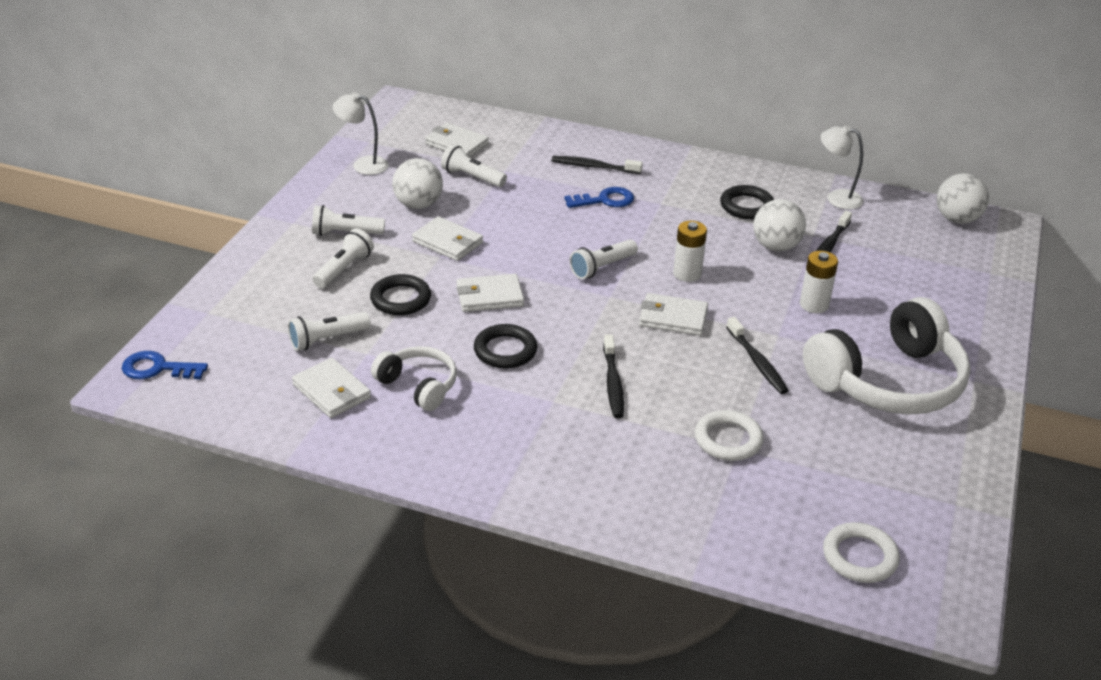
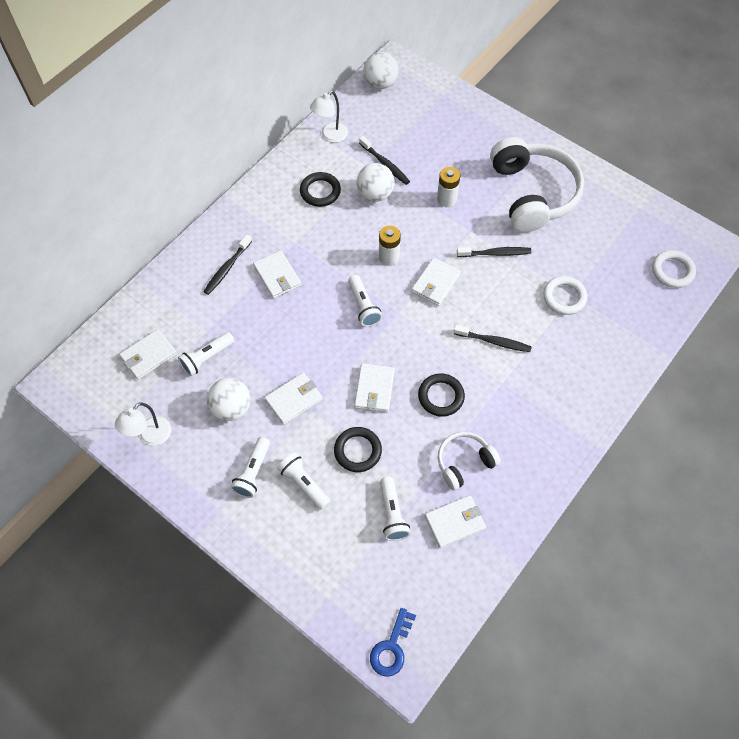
camera: 70 degrees left, 25 degrees up
(605, 200) = (277, 276): blue key -> white wallet

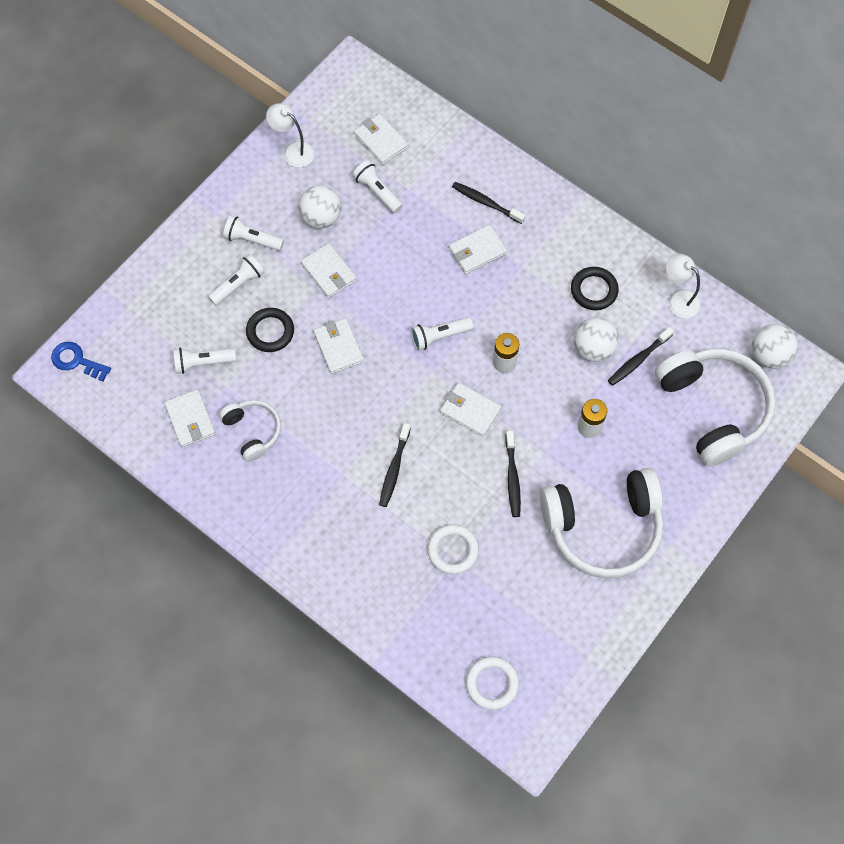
camera: 90 degrees right, 5 degrees up
(374, 389) = (338, 347): white wallet -> white wallet turned 60 degrees clockwise
(427, 120) = (713, 408): none -> white headphones
(441, 396) = (328, 411): black ring -> none

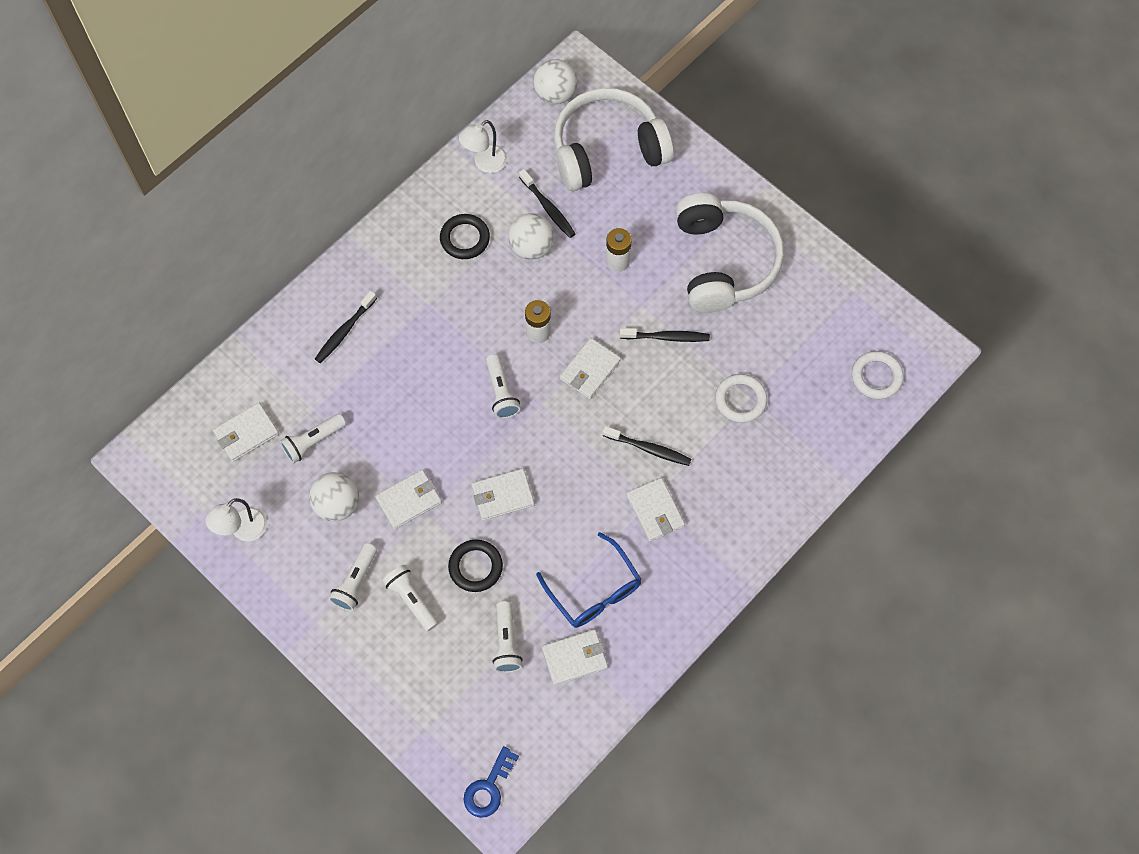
camera: 85 degrees left, 0 degrees up
(253, 431) = (594, 591): white headphones -> blue glasses
(477, 251) = (403, 345): white wallet -> white wallet (655, 511)

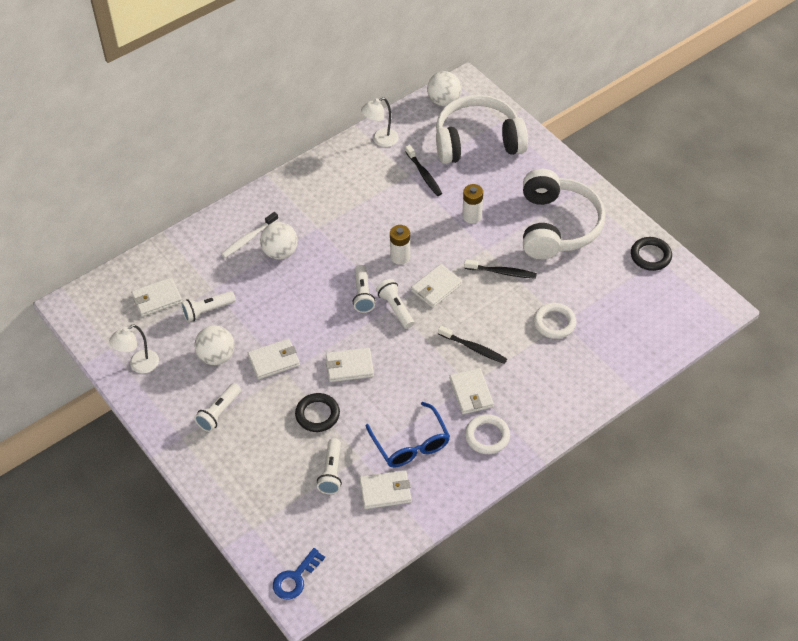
camera: 10 degrees right, 15 degrees down
(345, 331) = (249, 238): black toothbrush -> white toothbrush
(411, 599) = (261, 431): white flashlight -> white flashlight (395, 308)
(465, 238) = (355, 188): black ring -> black ring (650, 256)
(531, 247) = (406, 199): white ball -> white ball (280, 252)
(876, 377) = (669, 320): white ring -> white ring (487, 436)

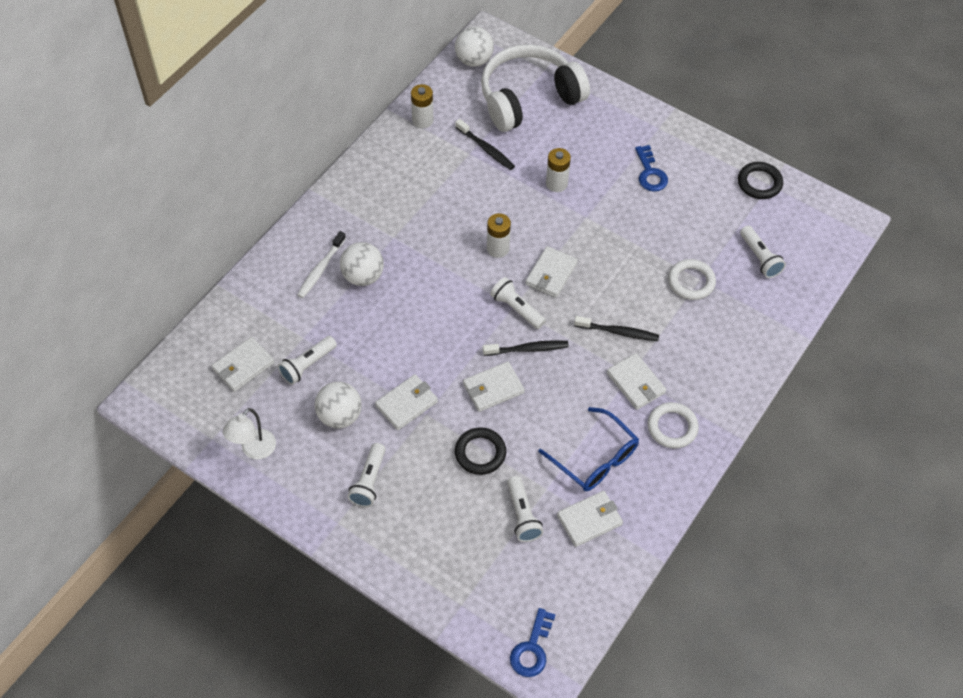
camera: 20 degrees left, 5 degrees up
(363, 295) = (474, 302): white flashlight -> white flashlight (760, 258)
(380, 140) = (422, 120): white lamp -> white battery
(502, 272) = (613, 239): black toothbrush -> black toothbrush (527, 349)
(556, 226) = (650, 173): white headphones -> blue key

